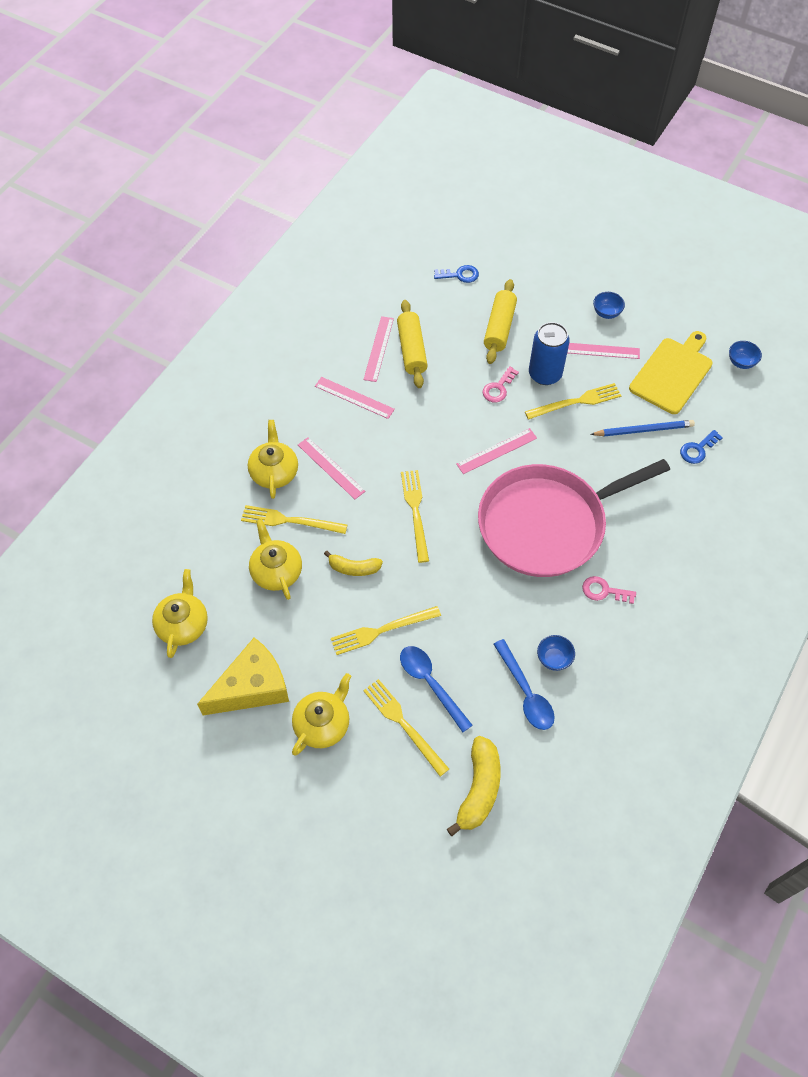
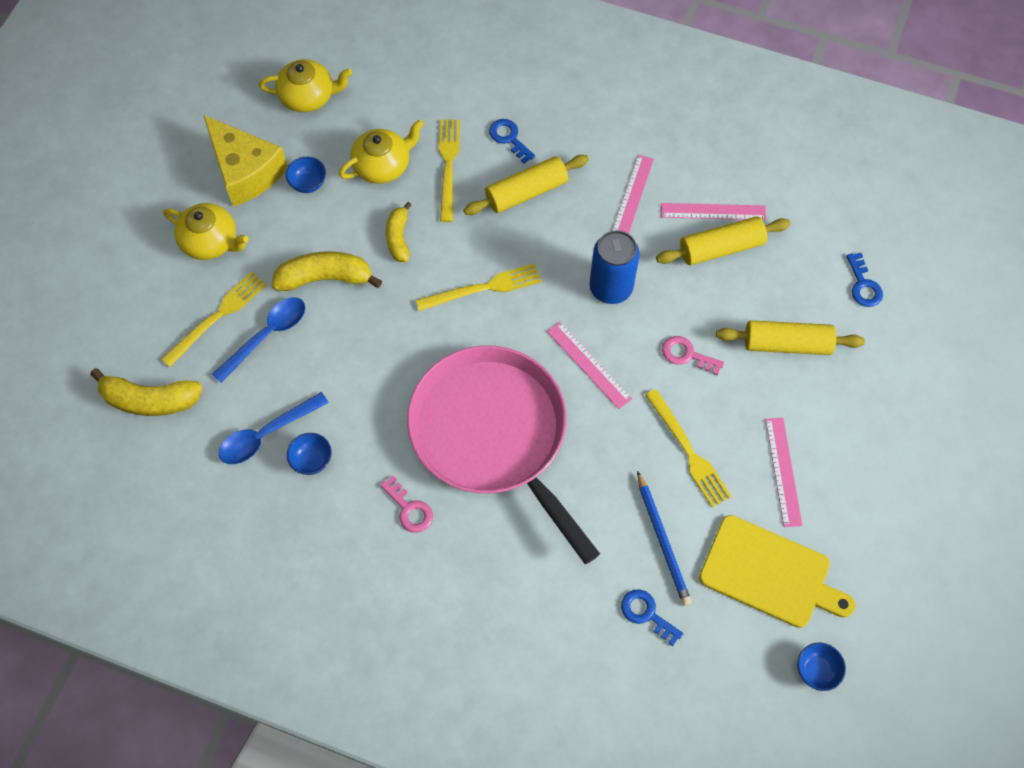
camera: 80 degrees right, 5 degrees up
(274, 472) = (509, 138): yellow teapot -> blue key
(331, 468) = (526, 192): pink ruler -> yellow rolling pin
(382, 630) = (325, 278): yellow fork -> yellow banana
(545, 374) = (724, 408): blue can -> blue can (611, 287)
(604, 591) = (409, 509): pink key -> pink key turned 135 degrees clockwise
(606, 313) = (853, 477): blue bowl -> blue bowl (308, 183)

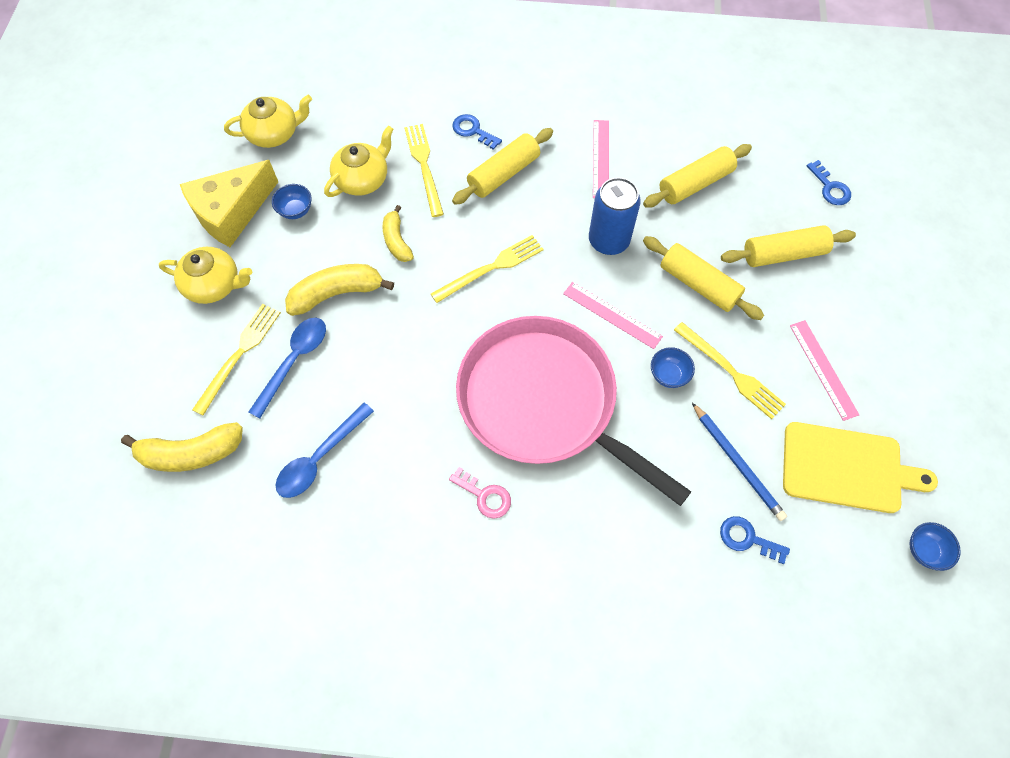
camera: 15 degrees left, 0 degrees up
(245, 171) = (231, 212): yellow cheese -> yellow cheese turned 105 degrees clockwise
(312, 460) = (373, 472): blue bowl -> blue bowl (668, 375)
(687, 355) = (698, 284): pink key -> yellow rolling pin
(713, 211) = (677, 154): pink ruler -> none

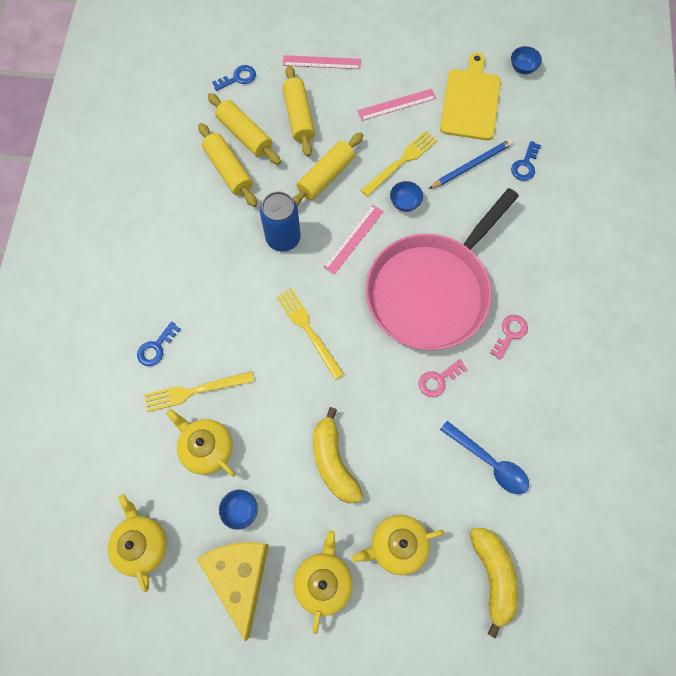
camera: 90 degrees left, 5 degrees up
(231, 212) = (240, 577): yellow cheese -> yellow cheese turned 150 degrees counterclockwise
(239, 354) = (397, 545): yellow fork -> yellow teapot
(294, 361) = (402, 494): blue spoon -> none
(397, 241) = (278, 412): yellow banana -> none
(425, 405) = (438, 380): none -> pink key
(503, 174) = (208, 320): yellow rolling pin -> yellow rolling pin (245, 135)
(601, 158) = (197, 240): pink ruler -> pink ruler (321, 62)

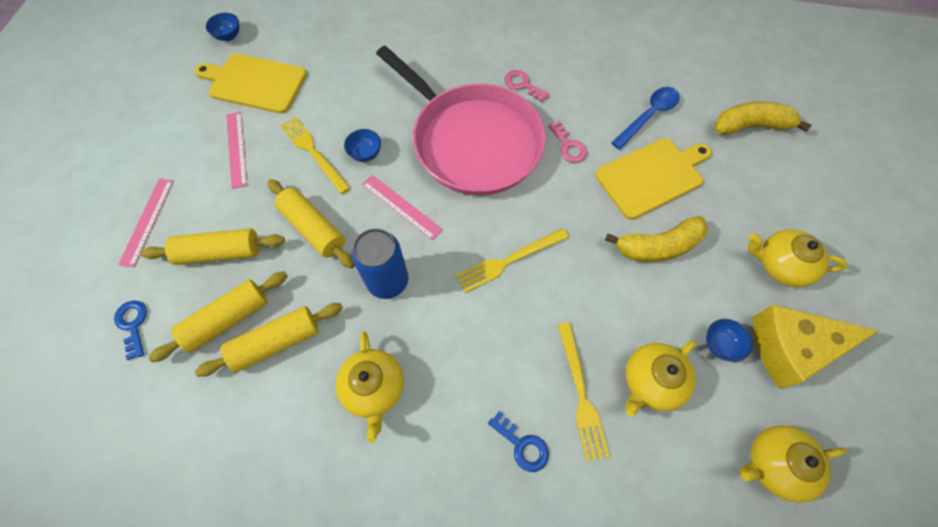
camera: 85 degrees left, 5 degrees down
(397, 545) = (735, 197): yellow teapot -> yellow teapot (374, 388)
(412, 461) = (651, 176): none -> yellow cutting board
(471, 165) = (333, 92): blue pencil -> none
(525, 165) = (343, 49): blue key -> none

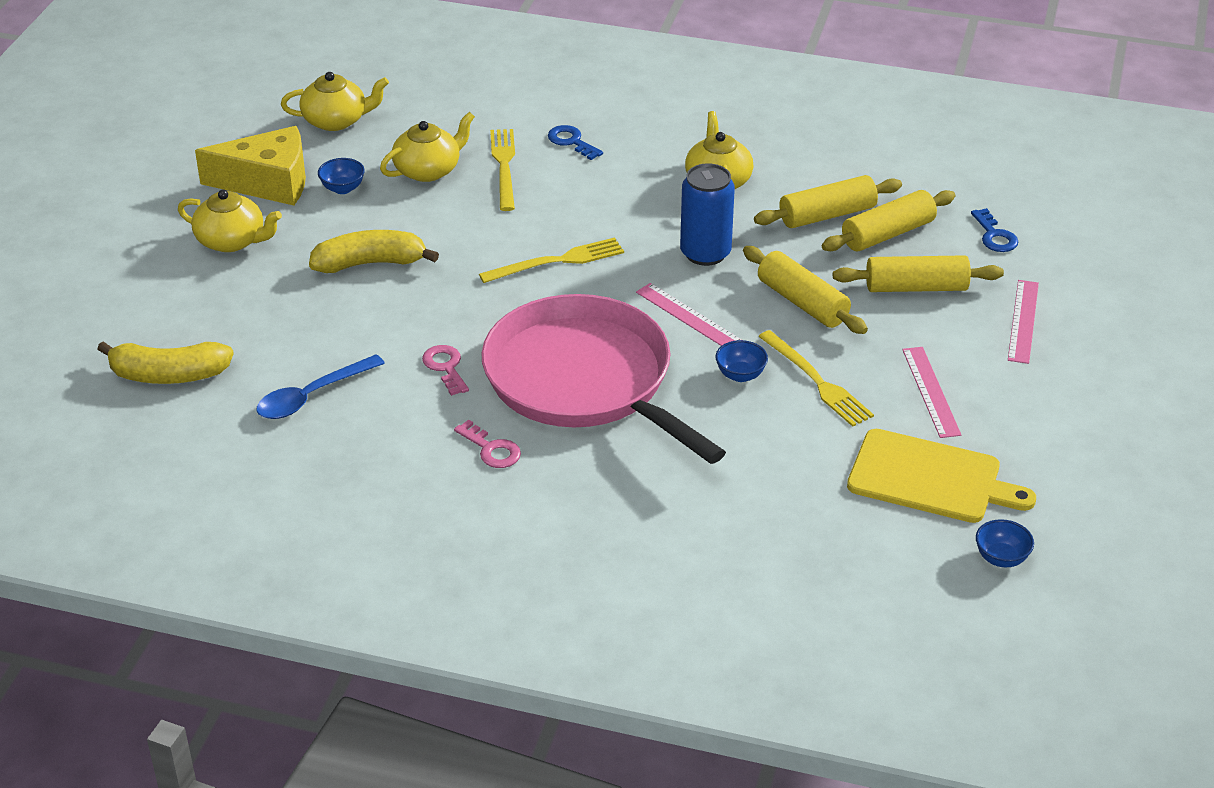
camera: 175 degrees left, 25 degrees down
(651, 176) = (343, 328): yellow cutting board -> none

